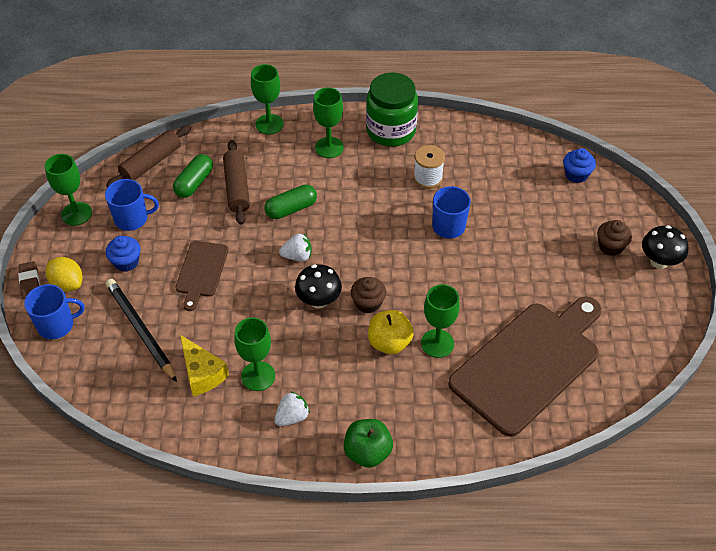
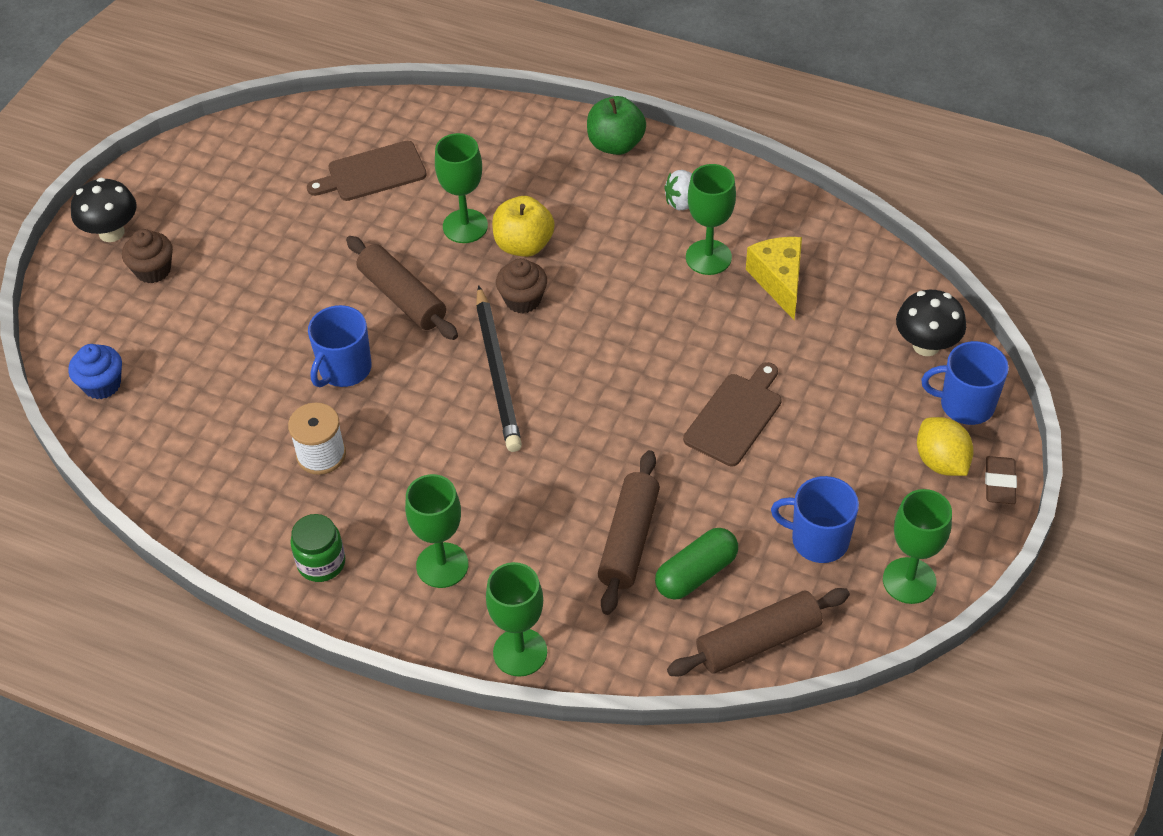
camera: 155 degrees left, 0 degrees up
(126, 262) = (844, 468): blue cupcake -> none
(141, 330) = (846, 360): black pencil -> black pencil (497, 372)
(291, 209) = (559, 473): green capsule -> none
(297, 256) = (586, 394): white strawberry -> none
(319, 301) = (586, 323): black mushroom -> black mushroom (926, 345)
(391, 131) = (321, 563): green jar -> green jar, size x0.53
(445, 280) = (402, 297): none -> brown rolling pin
(529, 363) = (372, 173): brown cutting board -> brown cutting board, size x0.49

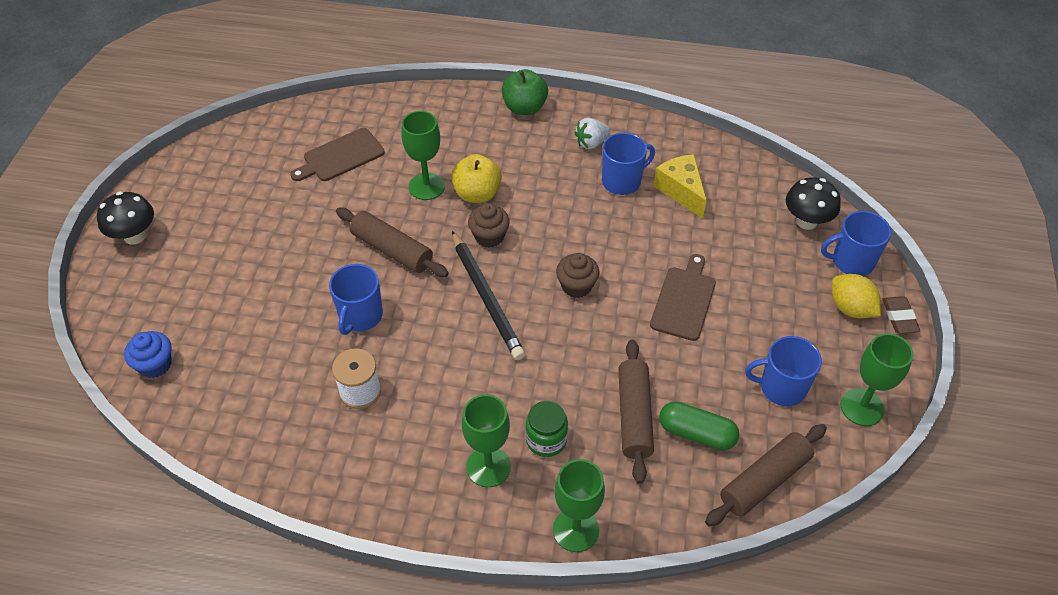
camera: 15 degrees left, 0 degrees up
(153, 270) = (177, 261): brown cupcake -> brown cupcake (576, 286)
(321, 563) = (385, 484): green jar -> green jar (546, 440)
(696, 573) = (696, 433): green capsule -> green capsule turned 75 degrees clockwise
(708, 257) = (622, 181): green goblet -> blue mug

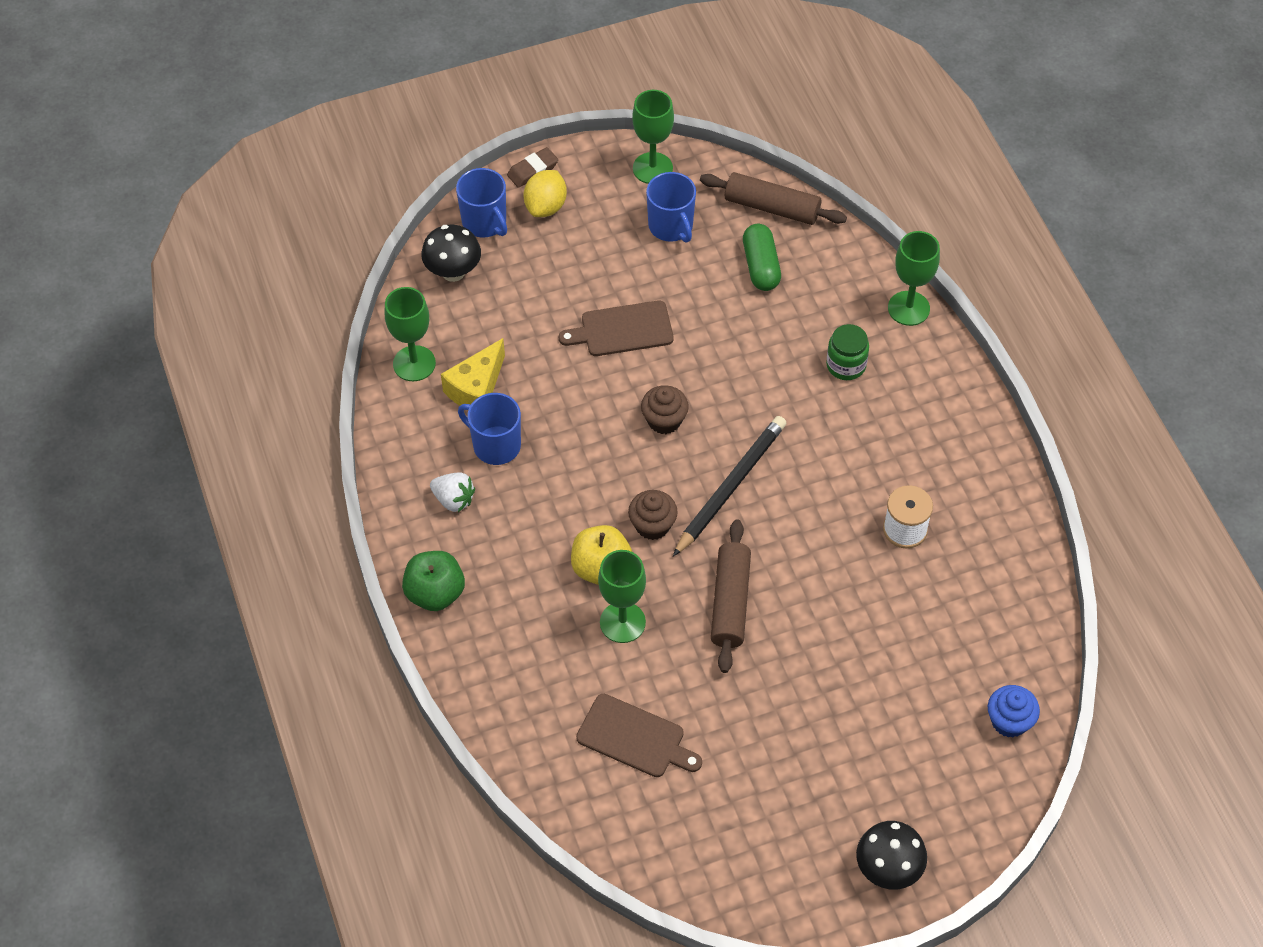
camera: 120 degrees left, 5 degrees up
(360, 316) = (828, 580): blue mug -> none
(488, 467) = (901, 393): green goblet -> green goblet (414, 363)
(634, 416) = (775, 315): brown rolling pin -> none

